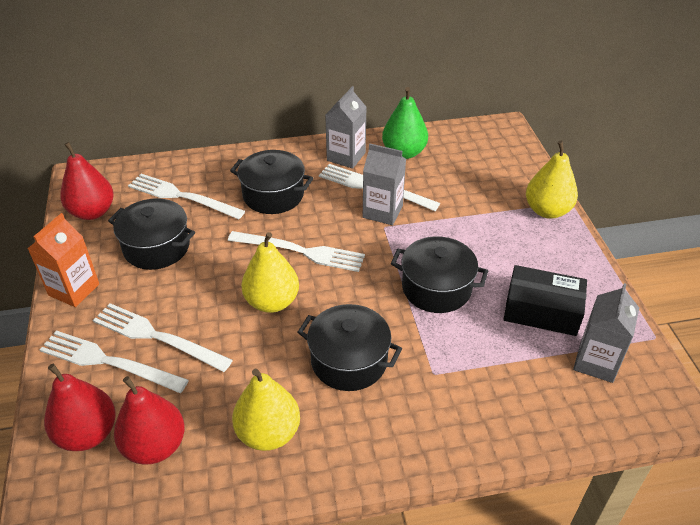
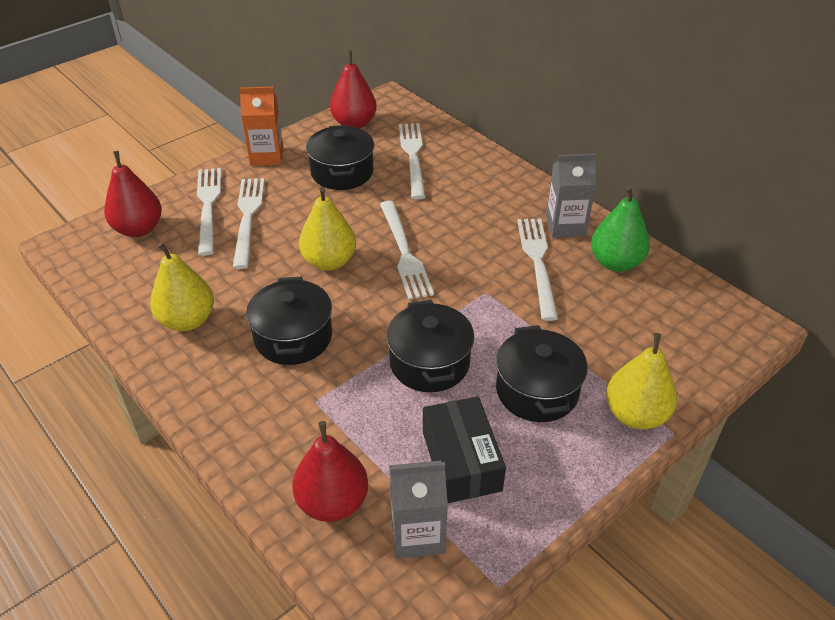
camera: 60 degrees right, 0 degrees up
(155, 446) = (144, 266): red pear -> red pear (333, 502)
(273, 195) = (463, 205): black pot -> black pot (537, 391)
(382, 211) = (507, 283): grey carton -> none

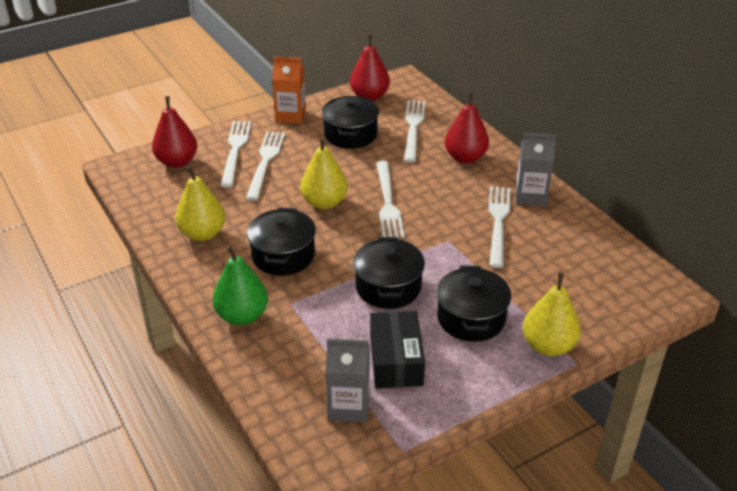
camera: 10 degrees right, 5 degrees down
(333, 502) = (288, 375): red pear -> red pear (465, 158)
(615, 263) = (566, 229): green pear -> green pear (242, 316)

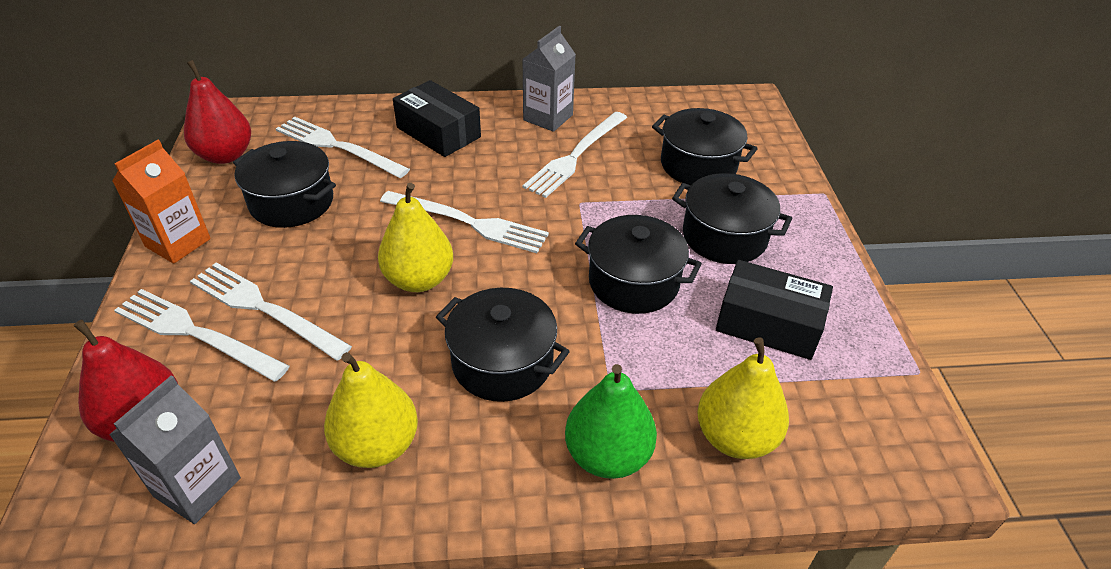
camera: 65 degrees left, 5 degrees up
(349, 406) = (834, 396): grey carton -> grey carton (197, 487)
(465, 158) = (438, 132): red pear -> black box
(498, 223) = (576, 155): white fork -> white fork turned 90 degrees counterclockwise
(546, 284) = (698, 165): none -> black pot
(548, 346) = (792, 201): yellow pear -> yellow pear (735, 437)

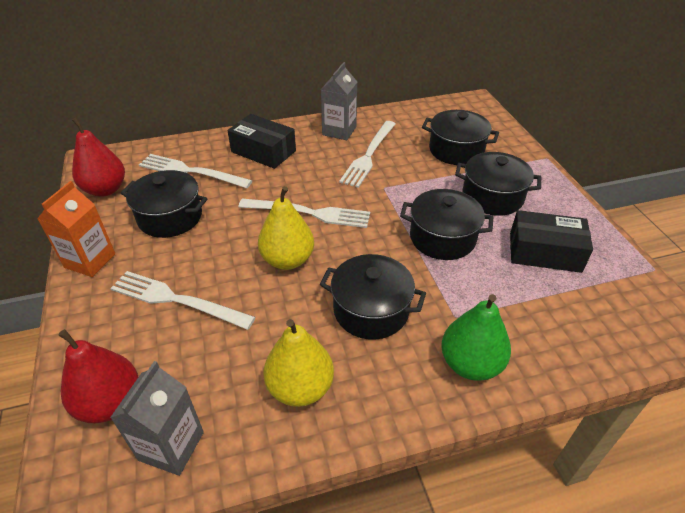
camera: 10 degrees left, 0 degrees up
(196, 334) = (129, 328): white fork -> none
(735, 437) = (552, 335): yellow pear -> none

